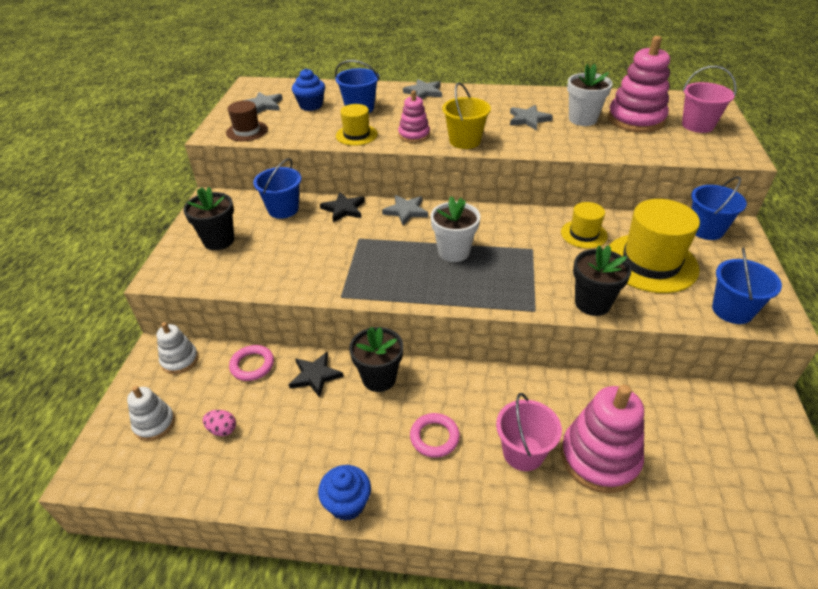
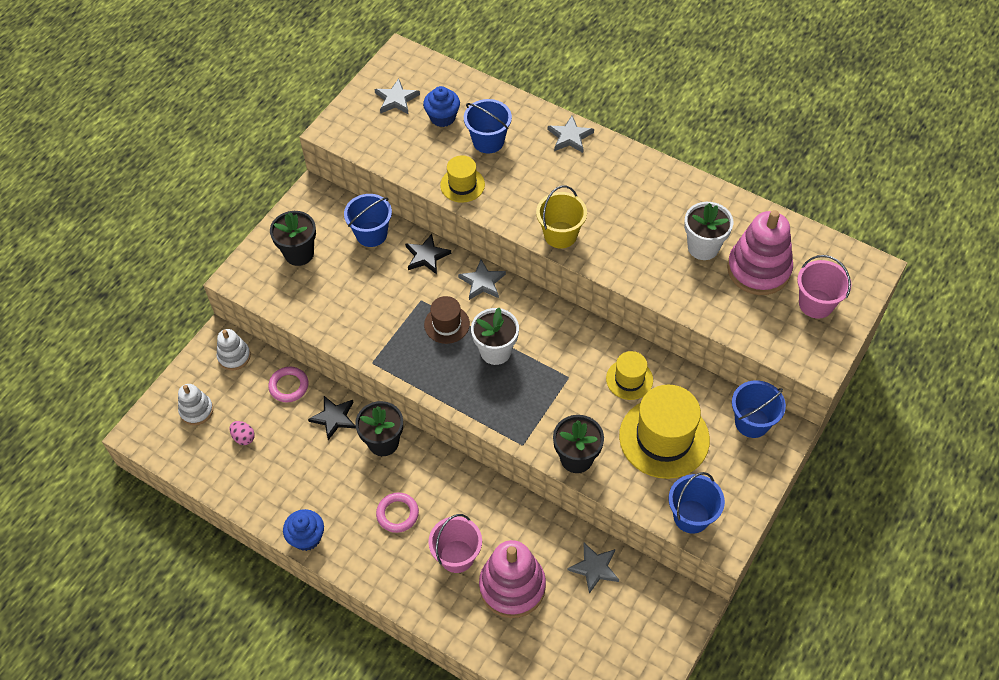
camera: 25 degrees right, 15 degrees up
(247, 131) = (363, 138): brown hat -> brown hat (447, 324)
(414, 135) = (517, 206): pink stacking toy -> none
(528, 119) = (647, 226): grey star -> grey star (594, 568)

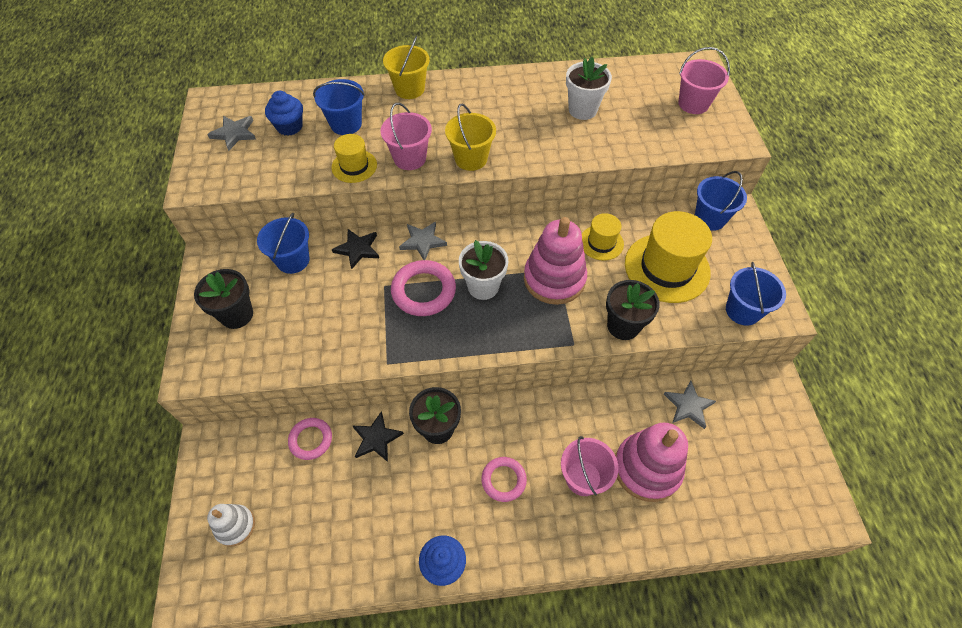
camera: 40 degrees left, 0 degrees up
(234, 356) = (235, 449): white stacking toy -> none
(243, 437) = (305, 517): pink egg -> none
(447, 324) = (423, 291): brown hat -> pink ring
(511, 204) = (409, 158): none -> pink bucket
(570, 137) = (409, 89): grey star -> yellow bucket
(758, 269) = (634, 103): pink stacking toy -> pink stacking toy (554, 279)

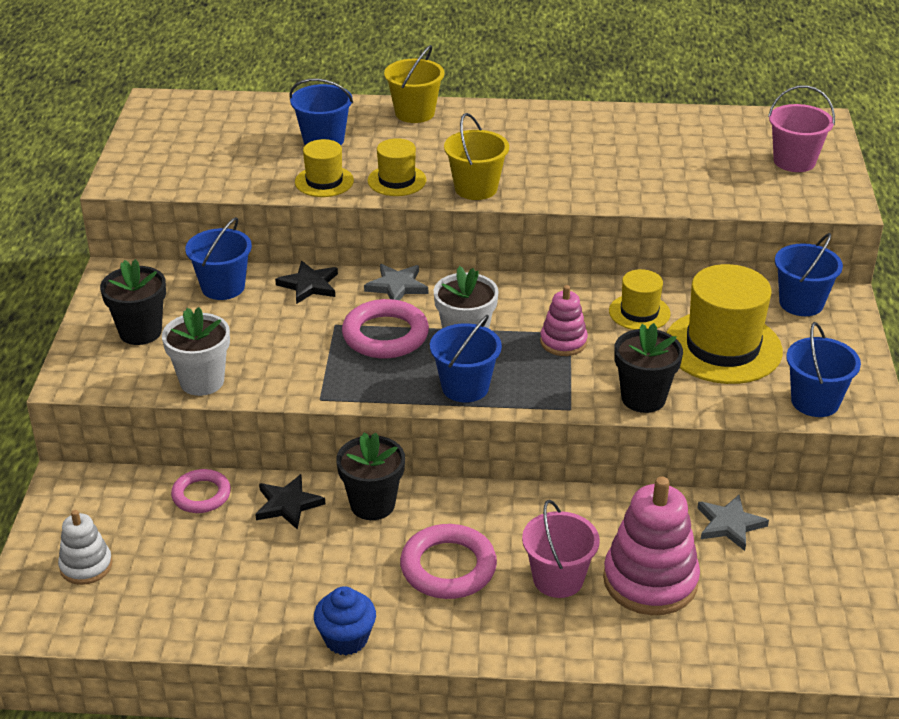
camera: 10 degrees right, 20 degrees down
(234, 133) = (181, 136): grey star -> none
(289, 127) = (251, 136): blue cupcake -> none
(409, 158) = (397, 180): pink bucket -> yellow hat
(493, 334) = (465, 387): none -> blue bucket
(503, 480) = (448, 567): pink ring -> pink ring, size x1.55
(554, 279) = (563, 342): pink stacking toy -> pink stacking toy, size x0.56
(582, 110) = (639, 154): white flower pot -> white flower pot (202, 381)

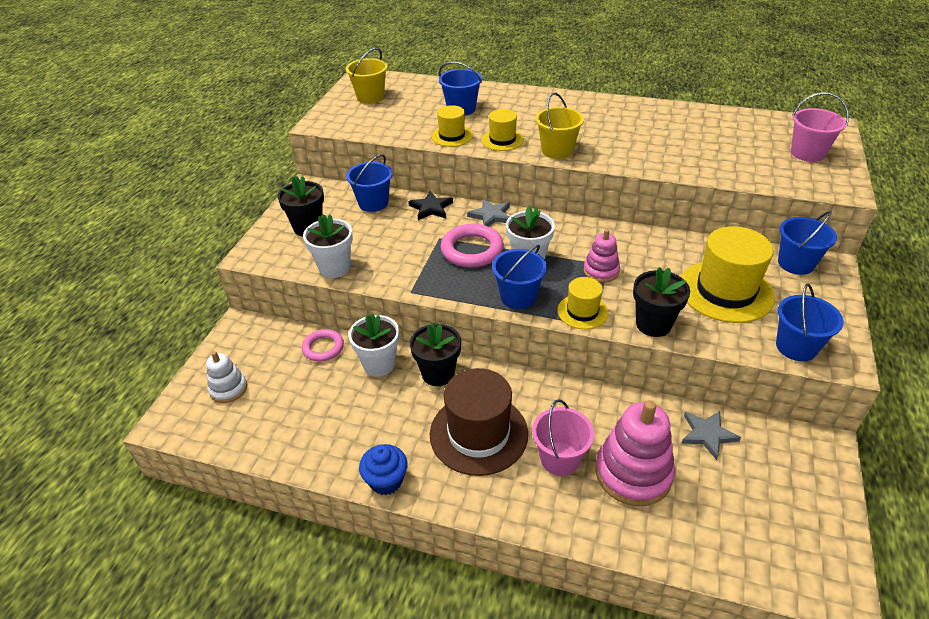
camera: 15 degrees right, 5 degrees up
(288, 504) = (379, 364): black star -> white flower pot
(415, 113) = (529, 96): yellow bucket -> yellow bucket (370, 97)
(448, 567) = (478, 434): pink ring -> brown hat
(639, 312) = (664, 255): yellow hat -> yellow hat (582, 311)

